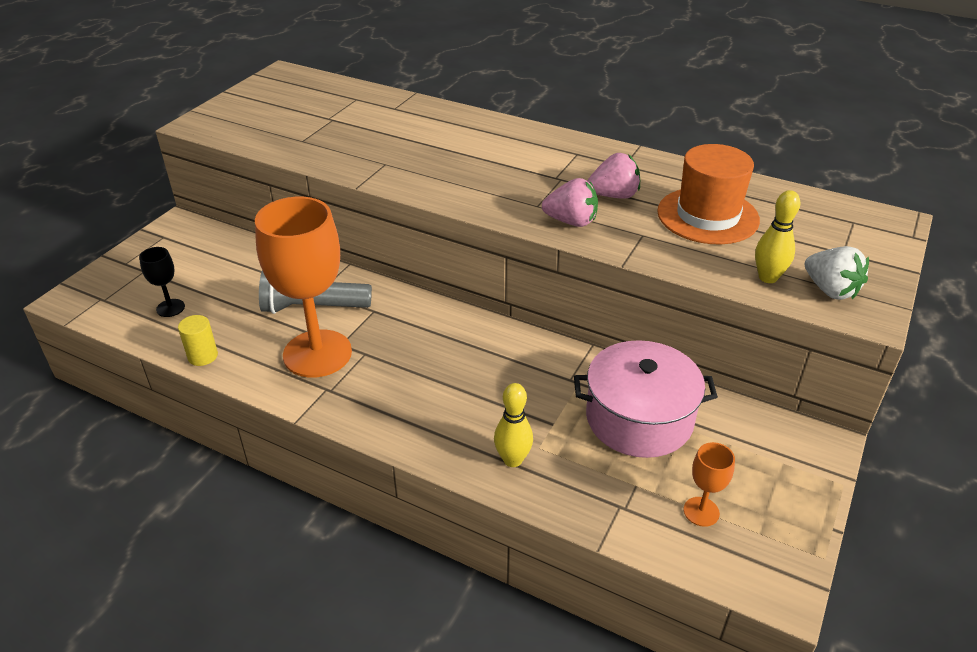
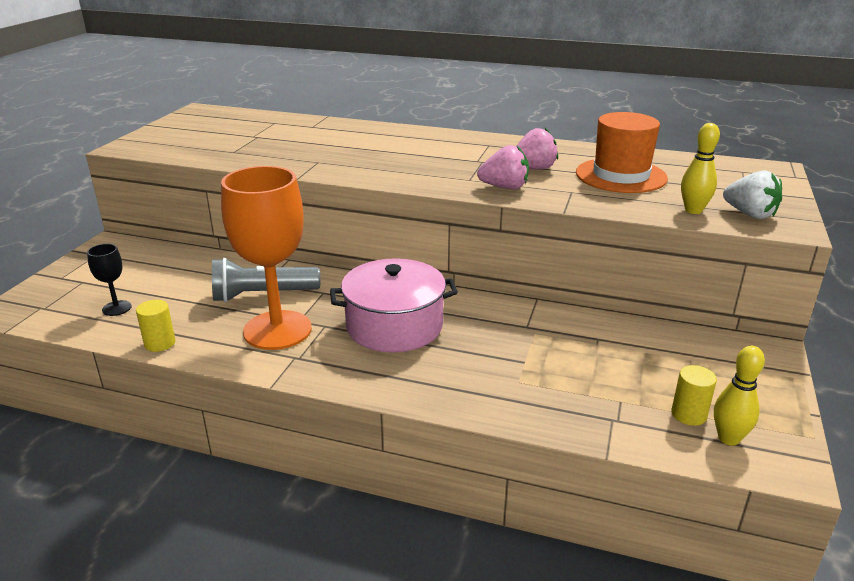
camera: 10 degrees left, 10 degrees down
(512, 460) = (497, 394): yellow bowling pin -> yellow bowling pin (728, 438)
(639, 418) = (601, 349): pink pot -> pink pot (394, 326)
(701, 511) = (688, 414): orange goblet -> yellow cylinder

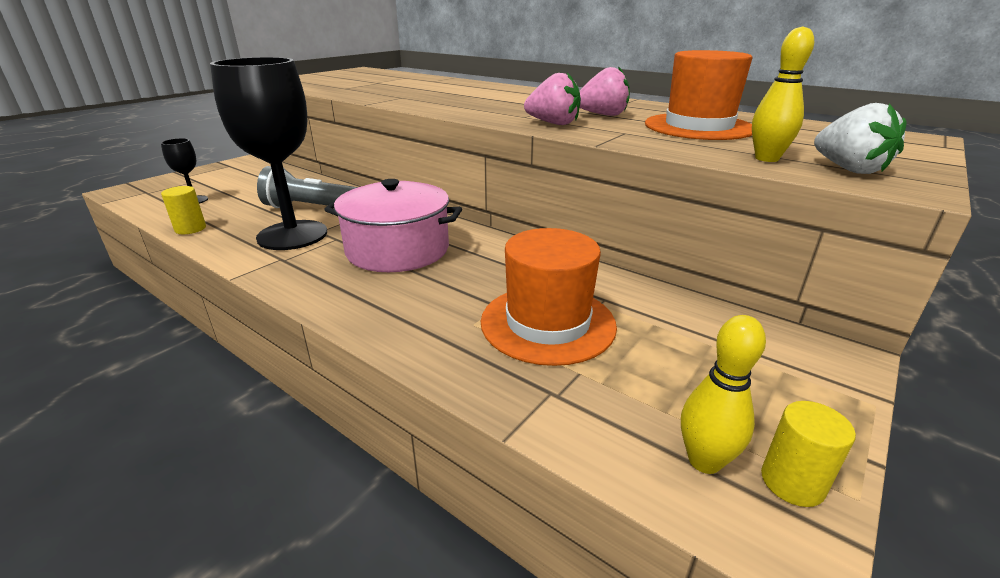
camera: 20 degrees right, 0 degrees up
(277, 330) = (292, 235): orange goblet -> black goblet
(572, 368) = (547, 323): none -> orange hat
(688, 414) = (663, 412): yellow cylinder -> yellow cylinder (792, 482)

